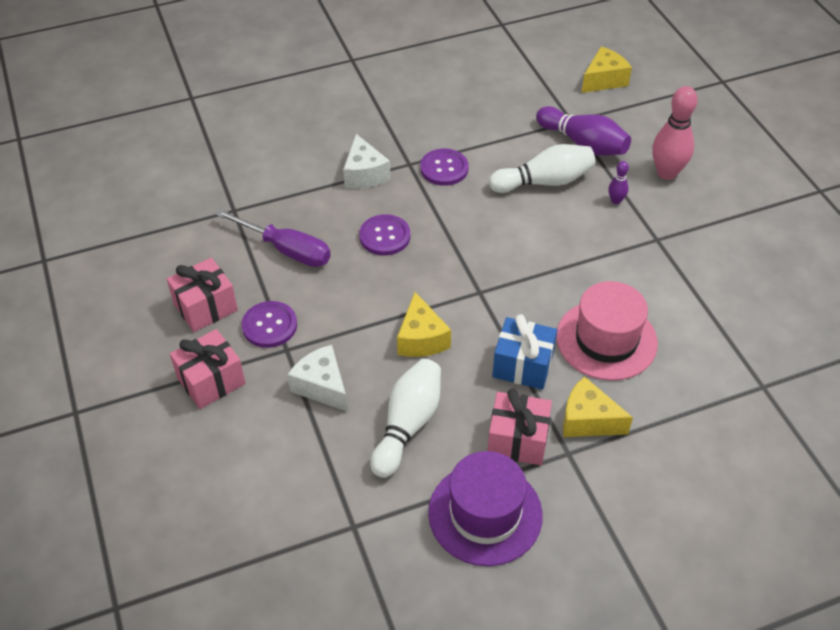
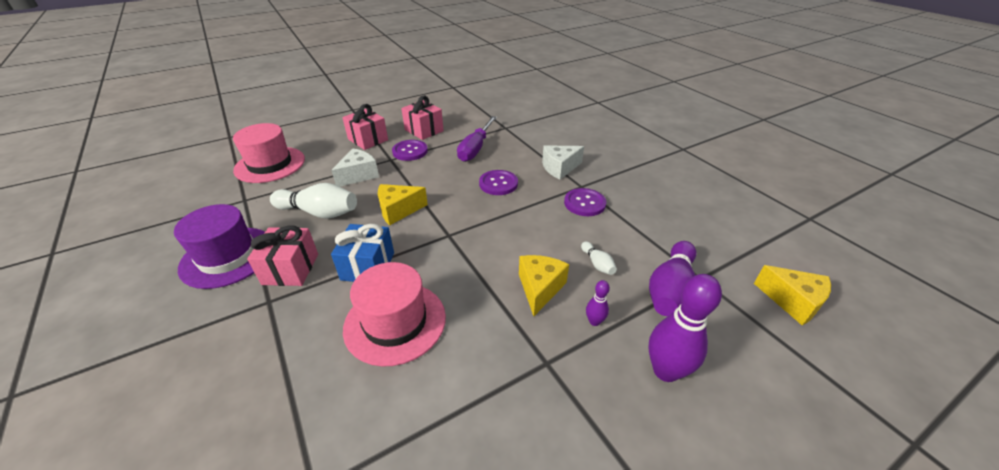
camera: 80 degrees right, 10 degrees down
(253, 512) = (270, 164): none -> pink hat
(544, 182) = (597, 264): white bowling pin -> white bowling pin, size x0.48
(588, 420) = (300, 313): yellow cheese -> yellow cheese (540, 288)
(667, 173) = (665, 371): pink bowling pin -> purple bowling pin

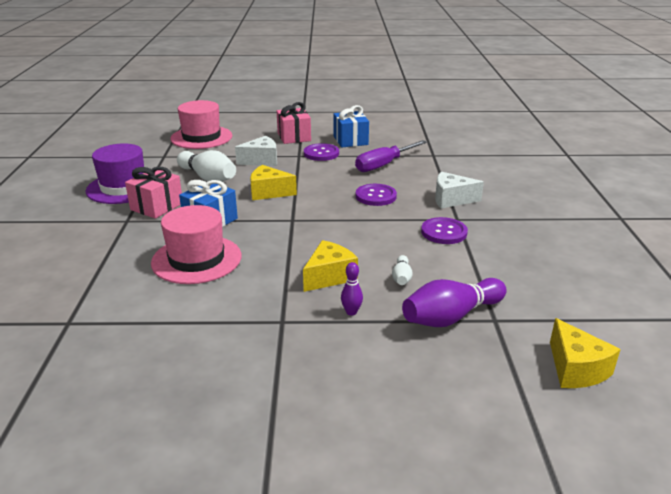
camera: 30 degrees right, 10 degrees down
(424, 130) = (350, 140): pink gift -> blue gift
(665, 371) = (376, 363): purple bowling pin -> none

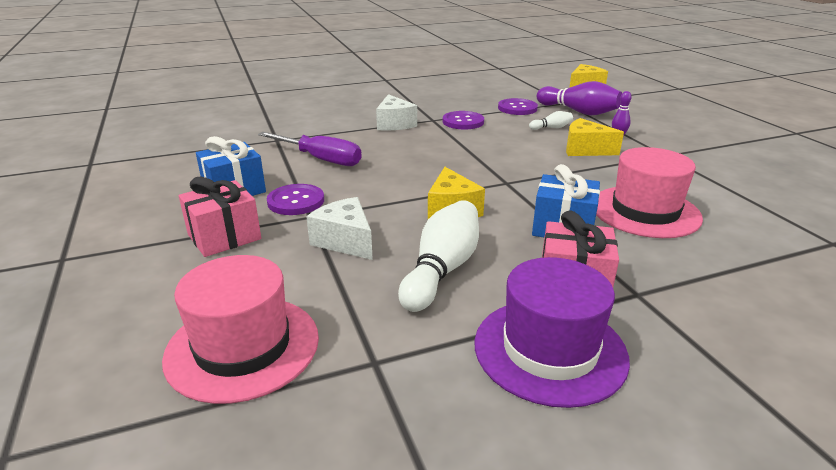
camera: 110 degrees left, 0 degrees up
(376, 196) = (412, 153): purple button -> purple button (517, 108)

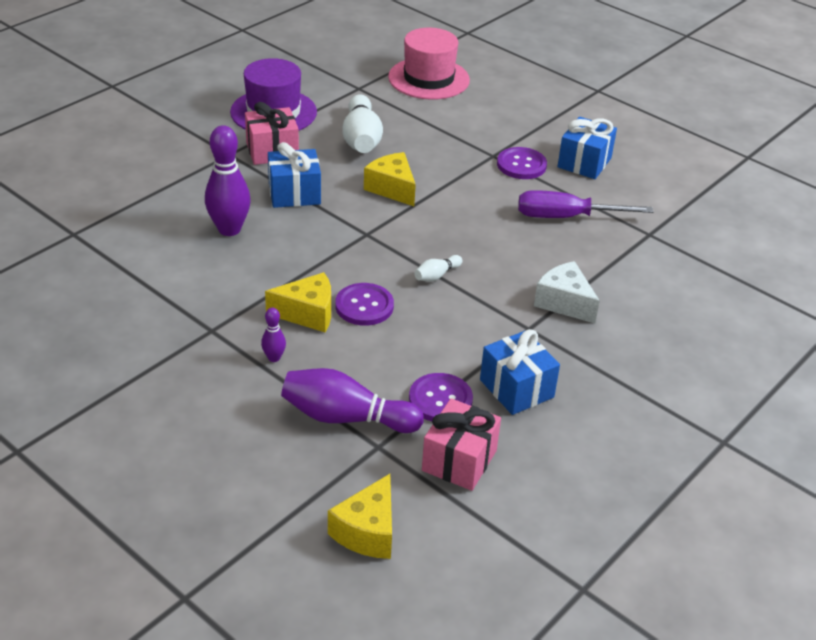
camera: 150 degrees right, 10 degrees up
(224, 237) = (527, 125): pink gift -> pink gift (459, 460)
(345, 241) = (444, 142): white cheese -> none
(463, 122) = (487, 334): purple button -> purple button (364, 306)
(468, 104) = (516, 388): none -> blue gift
(551, 128) = (366, 354): white bowling pin -> white bowling pin (436, 275)
(645, 211) = (229, 229): pink hat -> purple bowling pin

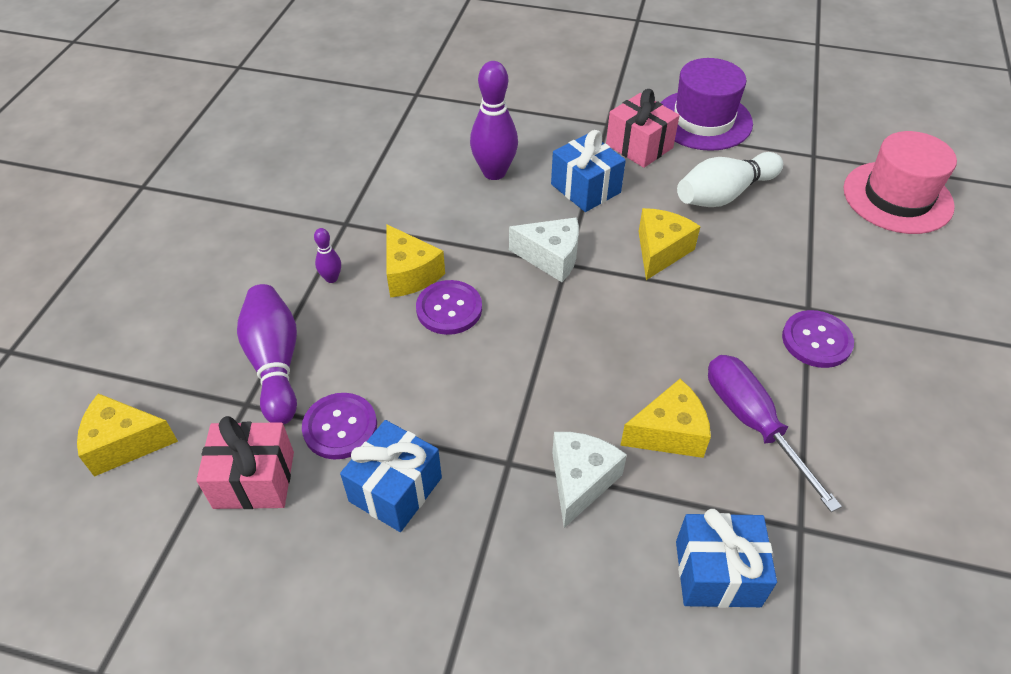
camera: 65 degrees right, 10 degrees up
(354, 238) = (551, 257): none -> white cheese
(436, 275) = (541, 345): white bowling pin -> none
(551, 252) = (669, 433): none -> yellow cheese
(584, 163) = (888, 400): blue gift -> blue gift (717, 573)

